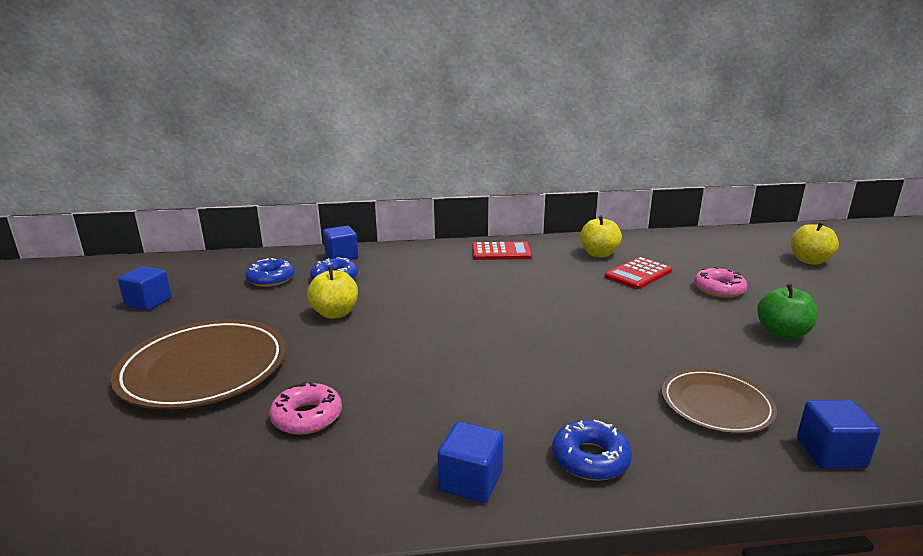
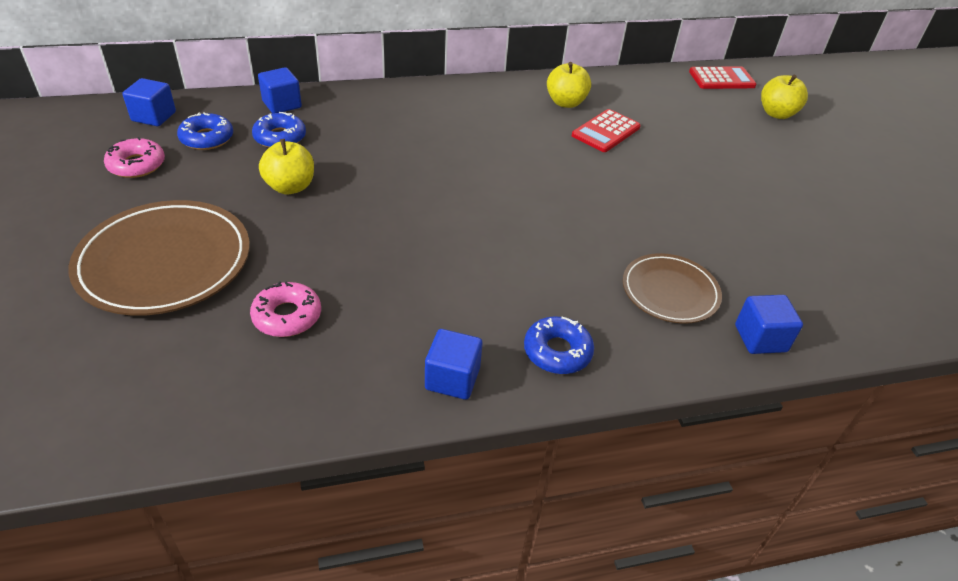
camera: 10 degrees left, 20 degrees up
(148, 302) = (72, 173): blue cube -> blue cube (154, 116)
(501, 252) = (461, 99): red calculator -> red calculator (721, 79)
(719, 289) = (684, 152): pink donut -> pink donut (136, 165)
(782, 333) = (738, 208): green apple -> none

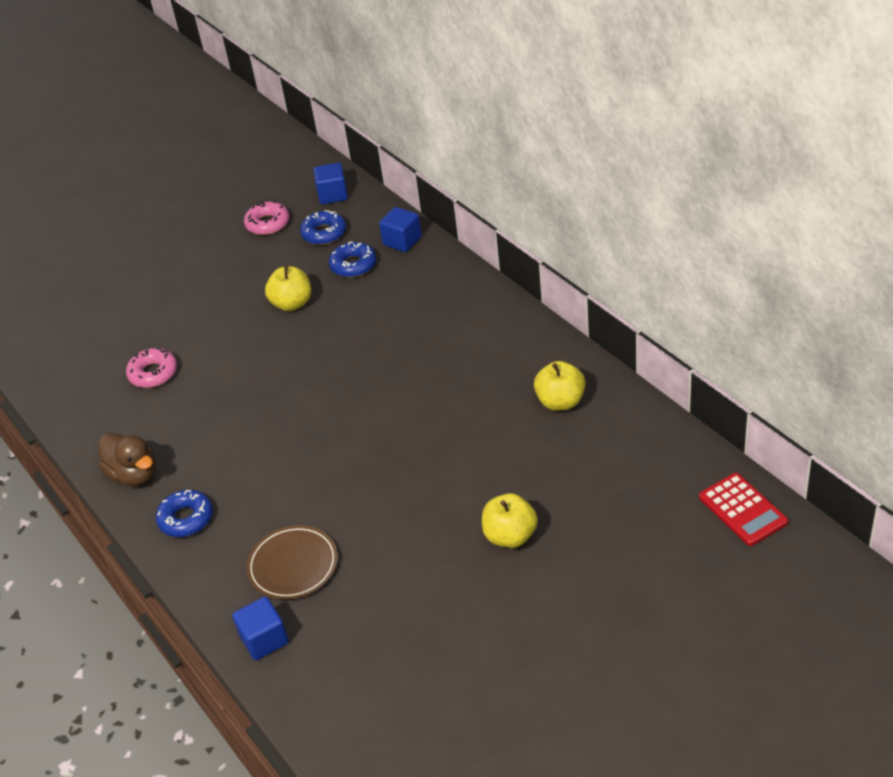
camera: 75 degrees right, 0 degrees up
(165, 262) = (175, 295): brown plate -> none
(452, 378) = (134, 474): blue cube -> brown duck
(606, 131) = (526, 448): red calculator -> none
(776, 114) = (695, 580): yellow apple -> yellow apple (510, 536)

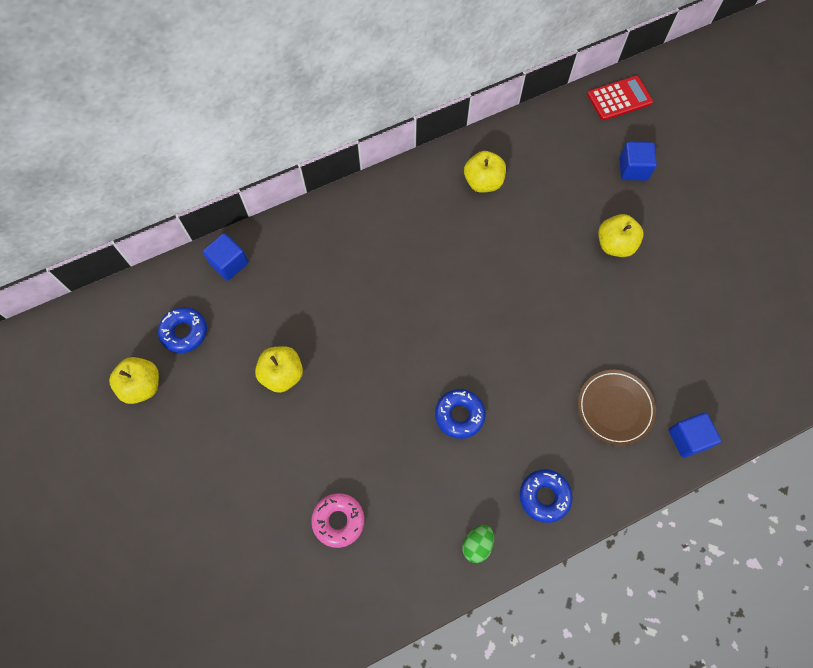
camera: 85 degrees left, 25 degrees up
(134, 474) = (477, 545): brown duck -> green egg
(267, 224) = (142, 386): pink donut -> yellow apple
(332, 195) = (123, 316): blue cube -> blue cube (633, 169)
(353, 265) = (247, 311): blue donut -> blue donut (459, 415)

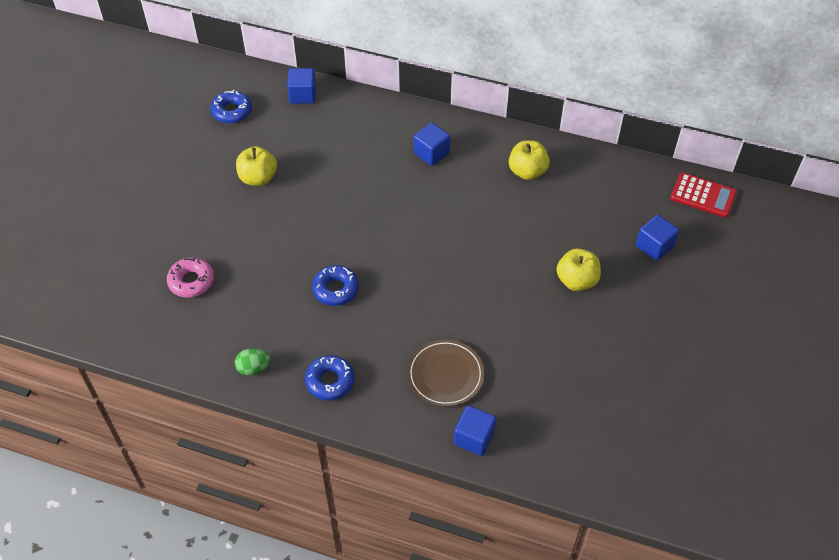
camera: 45 degrees right, 15 degrees down
(142, 386) = (175, 120): yellow apple -> none
(395, 228) = (431, 153): none -> blue cube

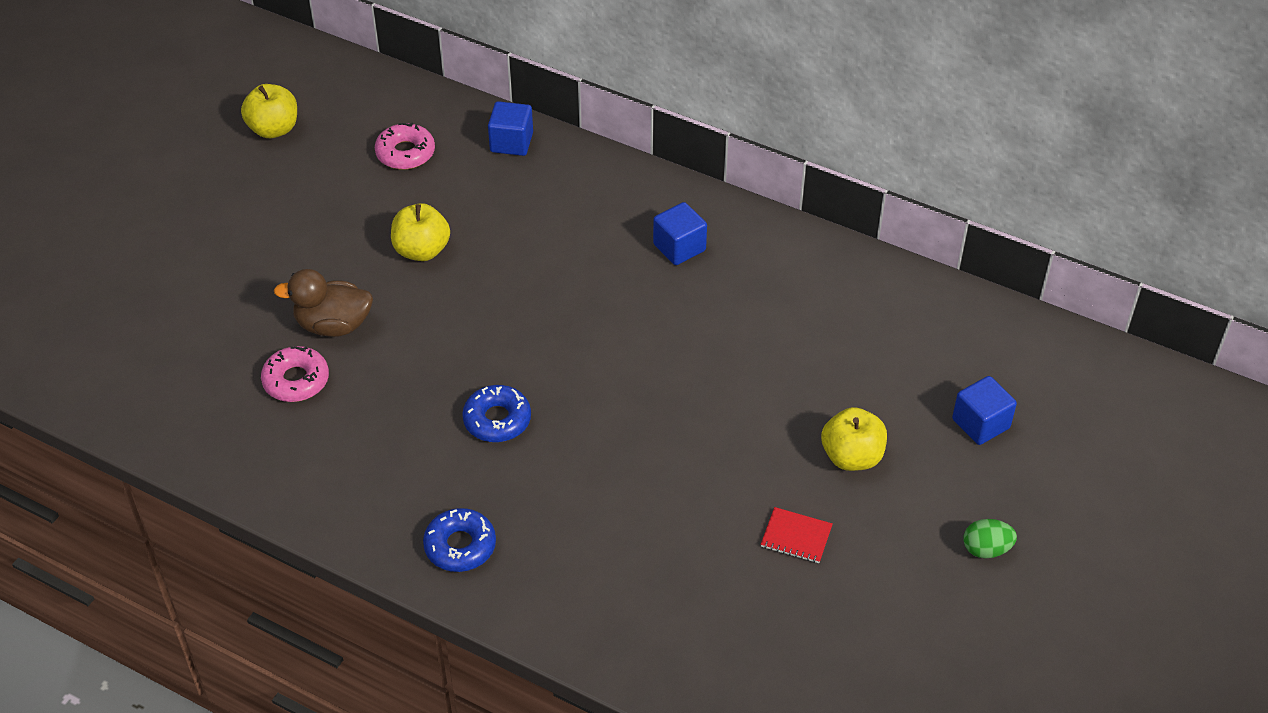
camera: 10 degrees right, 5 degrees down
(209, 239) = (333, 325): none -> brown duck
(232, 111) = (405, 153): blue donut -> pink donut
(253, 368) = (356, 512): green egg -> green egg (986, 549)
(445, 375) = (627, 561): brown plate -> none
(474, 438) = (649, 656): blue cube -> none
(527, 171) = (815, 291): yellow apple -> yellow apple (274, 129)
(552, 341) = (796, 537): none -> red notebook
(703, 195) = (1072, 360): red calculator -> none

